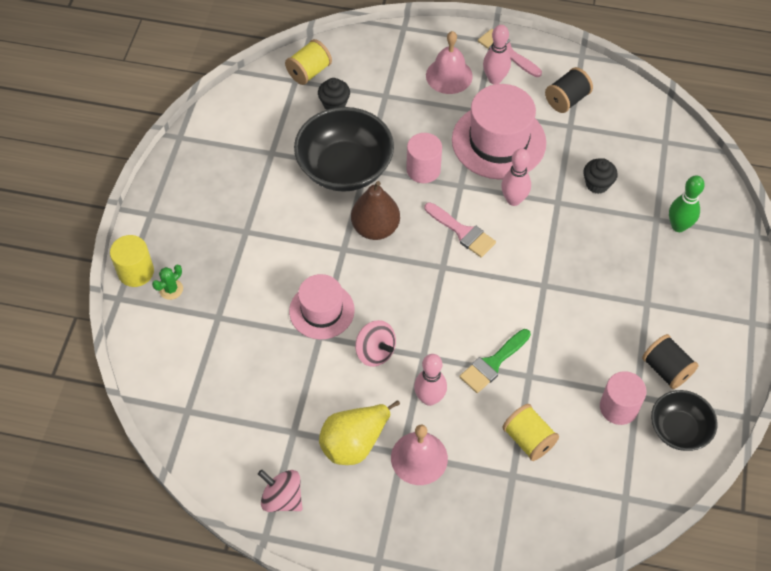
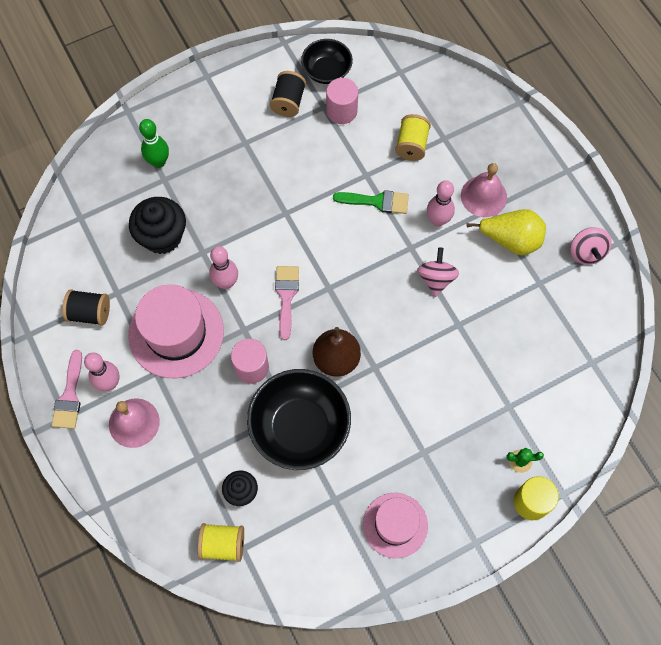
camera: 130 degrees left, 10 degrees up
(321, 310) = (438, 339): pink hat -> pink hat (395, 525)
(597, 184) = (162, 237): black cupcake -> black cupcake, size x1.74

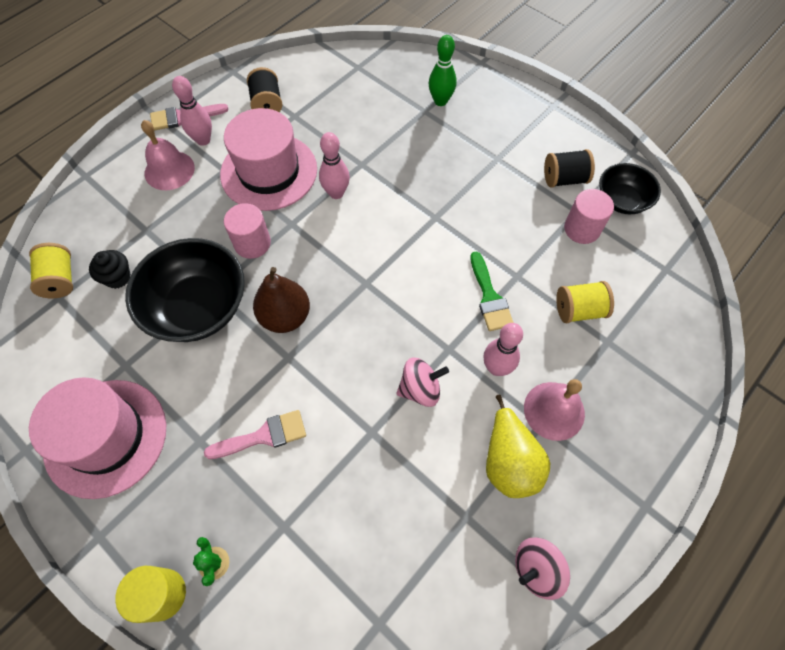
camera: 70 degrees right, 5 degrees down
(162, 237) = (364, 129): black cupcake -> none
(286, 296) = (341, 248): pink brush -> pink brush (263, 436)
(395, 525) = (106, 437): pink hat -> pink hat, size x1.58

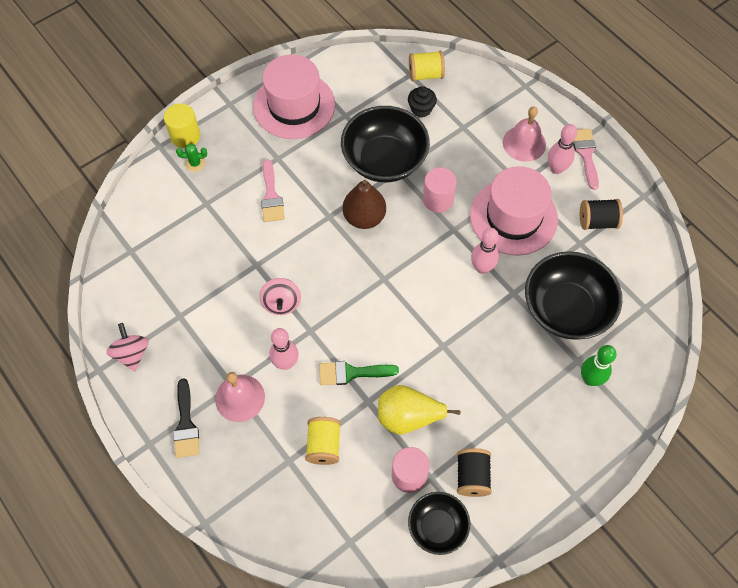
camera: 100 degrees right, 0 degrees up
(371, 122) = (566, 309): none -> black bowl
(509, 461) = (209, 354): yellow pear -> yellow pear (408, 417)
(607, 467) = (186, 424): none -> black brush

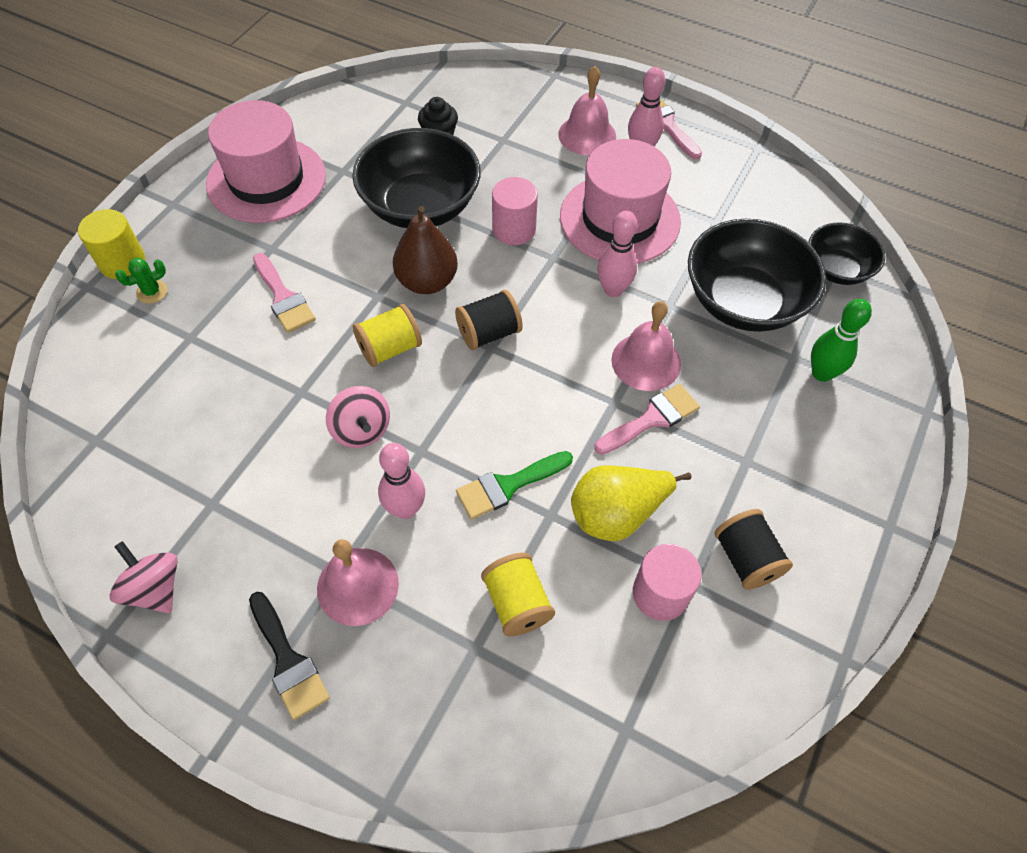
camera: 25 degrees left, 5 degrees down
(425, 75) = (425, 97): yellow spool -> yellow spool (389, 348)
(437, 527) = (738, 650): black bowl -> black bowl (836, 269)
(461, 365) = (651, 419): none -> pink brush
(477, 326) = (646, 361): none -> pink bell
(597, 221) = (722, 191): black spool -> black spool (489, 333)

